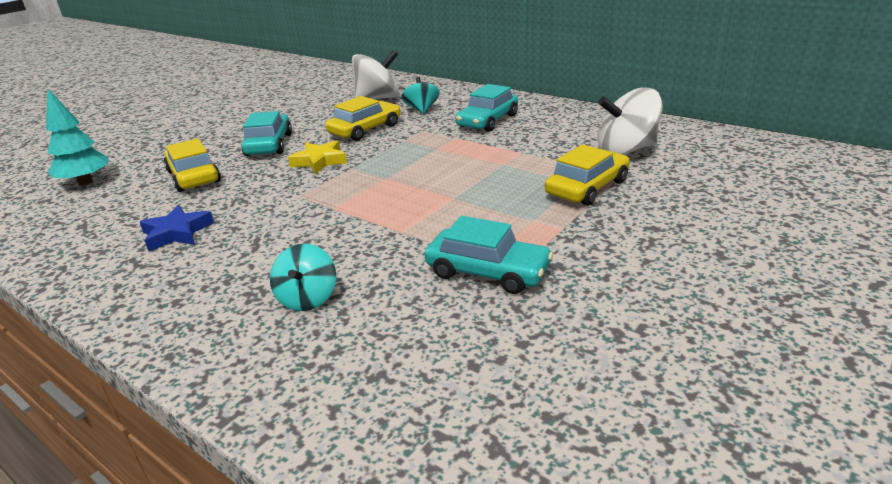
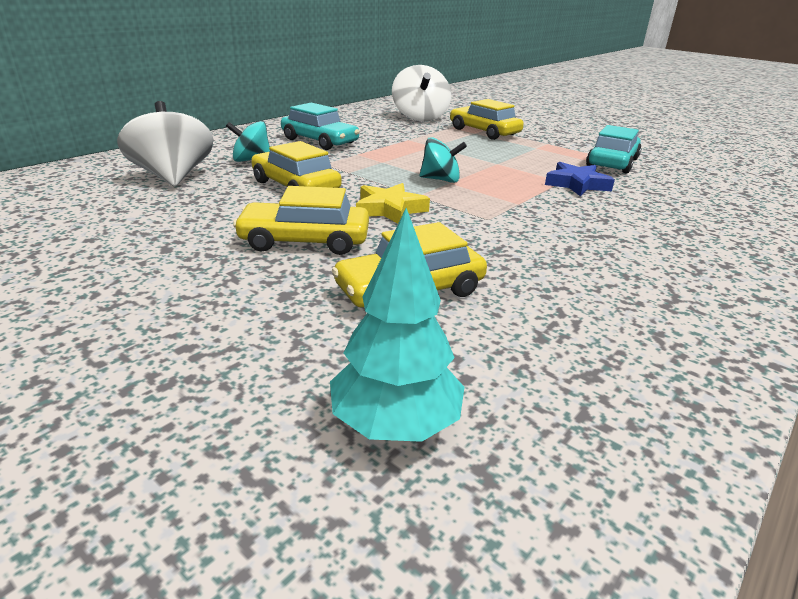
camera: 90 degrees left, 0 degrees up
(177, 233) = (592, 281): blue star -> blue star (576, 184)
(269, 144) = (305, 241): turquoise car -> yellow car
(307, 298) = (680, 211): turquoise spinning top -> turquoise spinning top (440, 180)

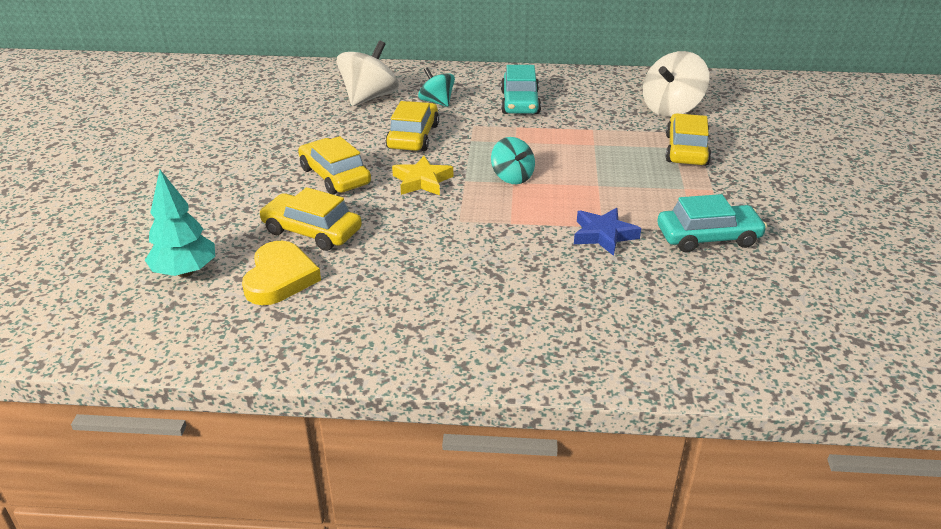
camera: 55 degrees right, 5 degrees up
(498, 345) = (280, 278): none -> yellow heart

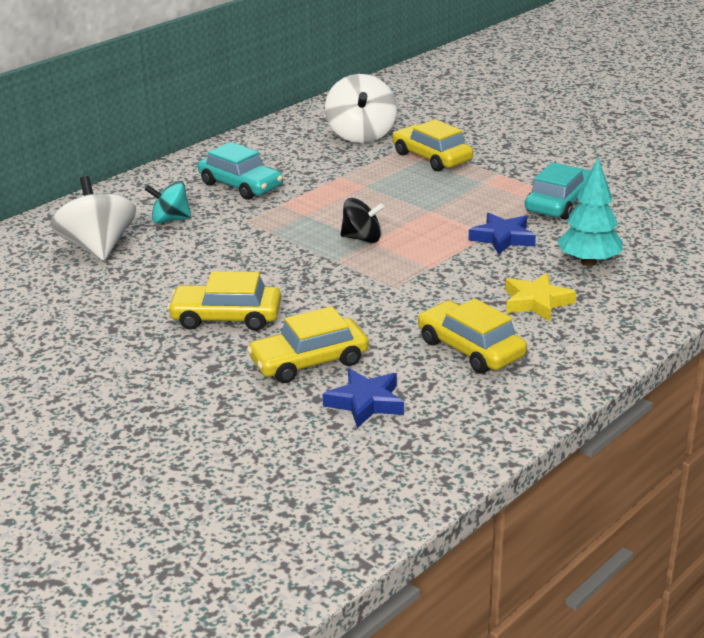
camera: 50 degrees left, 5 degrees down
(185, 272) = (284, 452): turquoise tree -> turquoise tree (588, 262)
(280, 278) = (365, 402): yellow heart -> blue star
(413, 136) = (216, 254): yellow car -> yellow car (470, 349)
(422, 181) = (304, 279): yellow star -> yellow star (536, 302)
(512, 177) = (362, 238): turquoise spinning top -> black spinning top

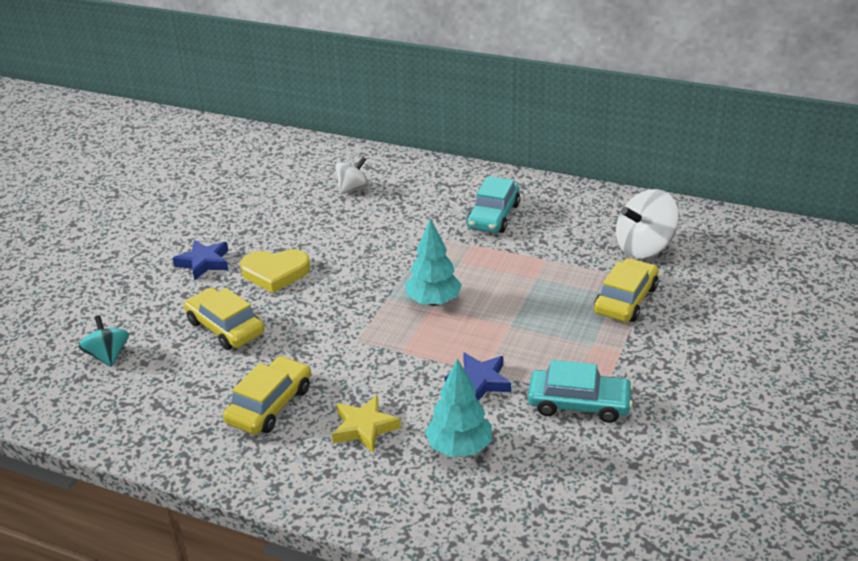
camera: 70 degrees right, 5 degrees up
(98, 248) = (353, 189): white spinning top -> white spinning top, size x0.62
(170, 220) = (413, 204): turquoise spinning top -> turquoise spinning top (108, 356)
(226, 317) = (275, 273): yellow car -> yellow heart
(362, 238) = (433, 301): black spinning top -> turquoise tree
(365, 402) = (175, 369): blue star -> blue star (204, 263)

